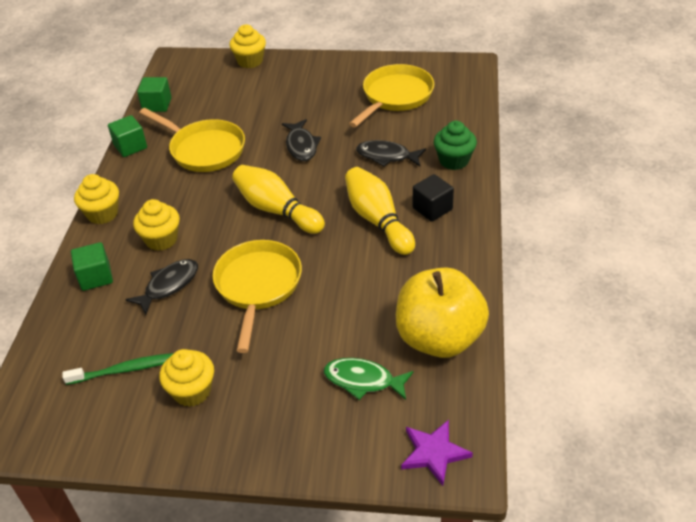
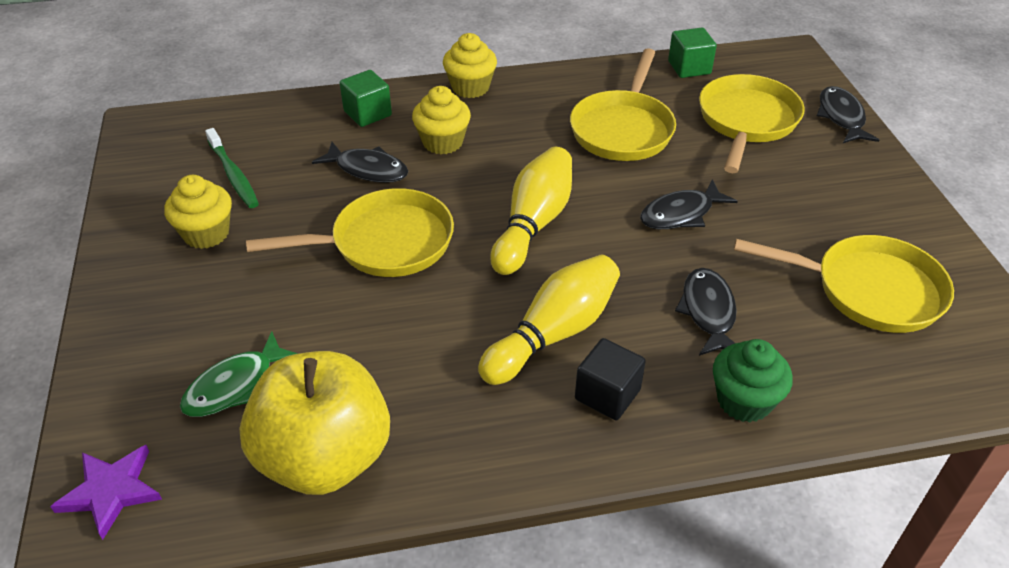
camera: 70 degrees right, 0 degrees up
(130, 146) = (597, 72): green cube -> none
(230, 97) = (747, 121): none -> yellow pan
(250, 61) = (841, 117): yellow cupcake -> black fish
(363, 380) = (235, 385): green fish -> green fish turned 135 degrees counterclockwise

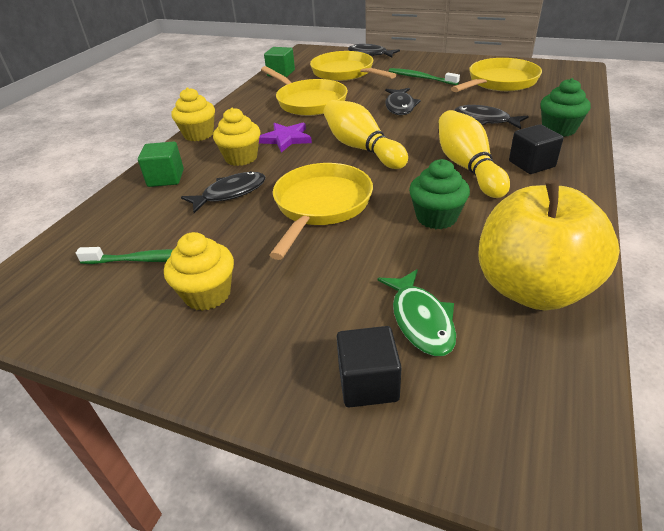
camera: 55 degrees left, 5 degrees down
(111, 491) = (513, 441): purple star -> purple star (286, 139)
(141, 378) = (368, 383): none -> black cube
(417, 341) = (436, 217): none -> green cupcake
(801, 200) = (420, 78): none -> green toothbrush

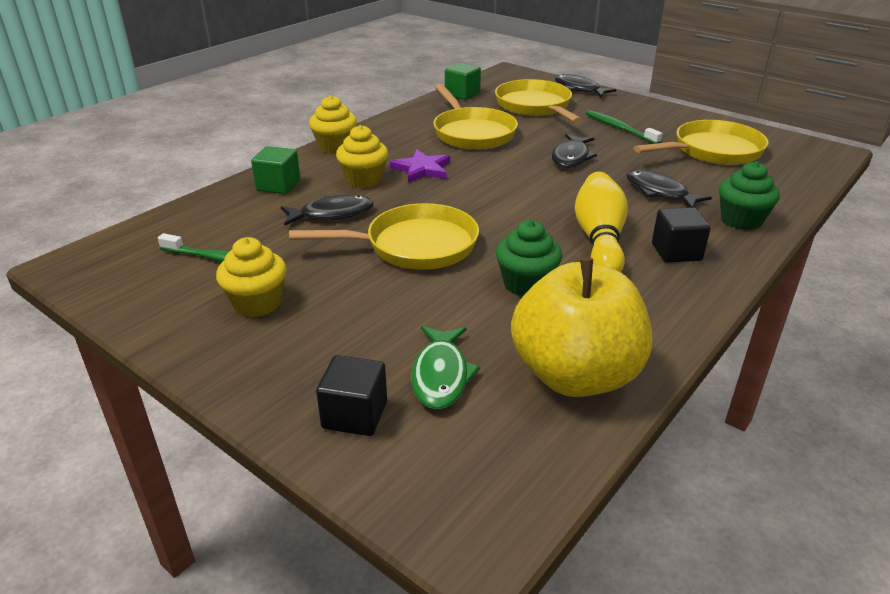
camera: 15 degrees right, 5 degrees down
(321, 206) = (414, 246): yellow pan -> yellow pan turned 45 degrees clockwise
(361, 148) = (496, 195): yellow bowling pin -> none

